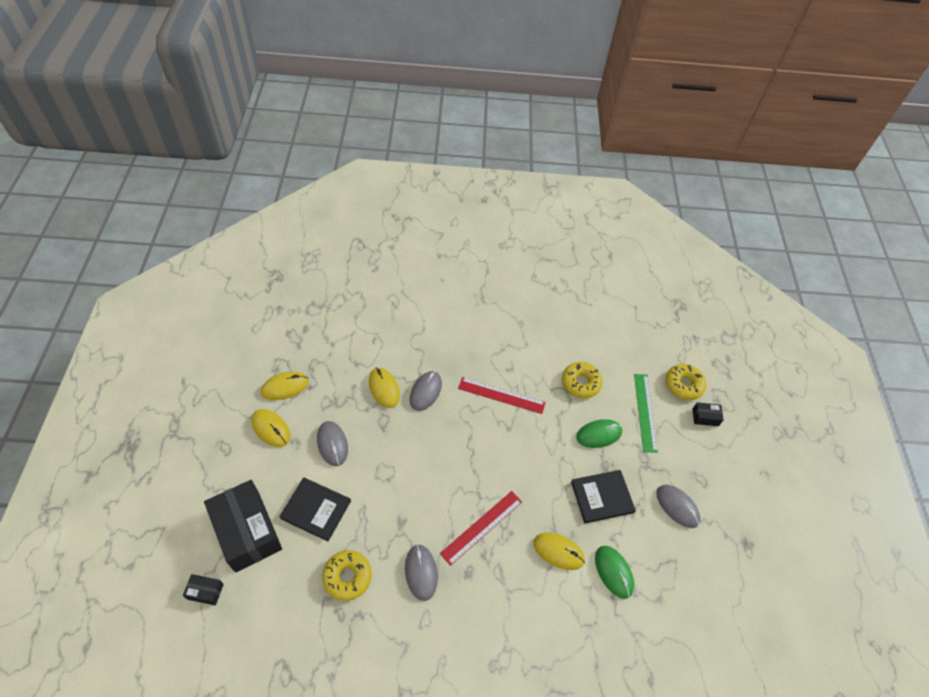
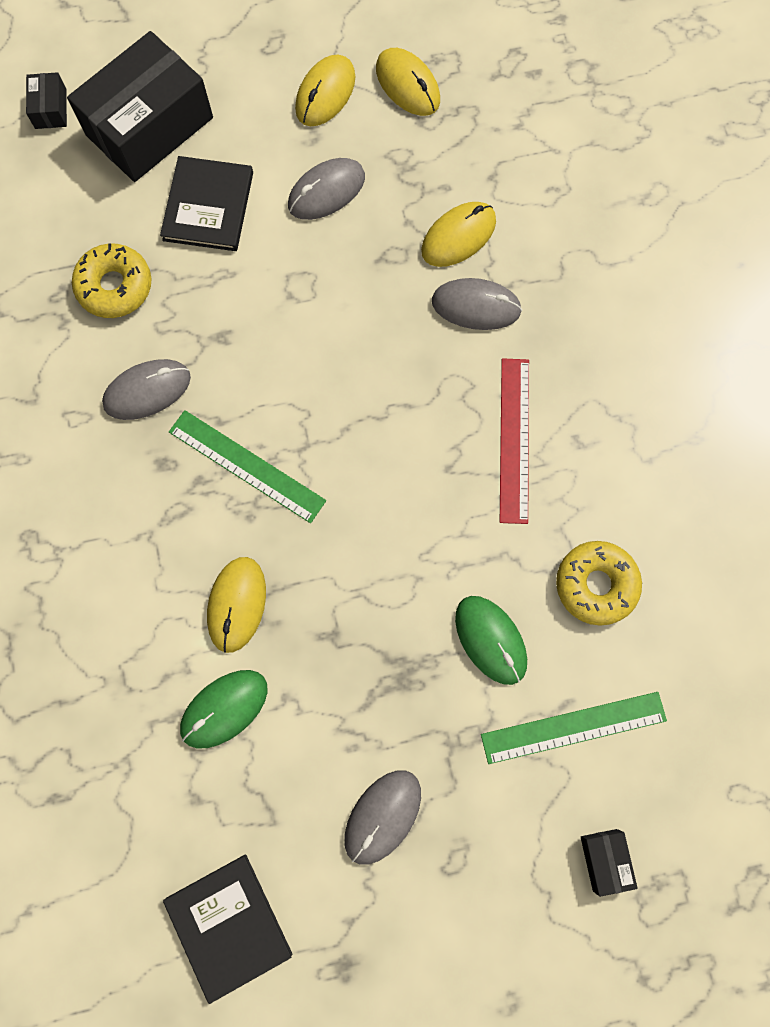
camera: 80 degrees right, 20 degrees up
(481, 527) = (247, 465): red ruler -> green ruler
(602, 497) = (360, 666): black book -> black book (228, 926)
(683, 385) = (670, 804): yellow donut -> none

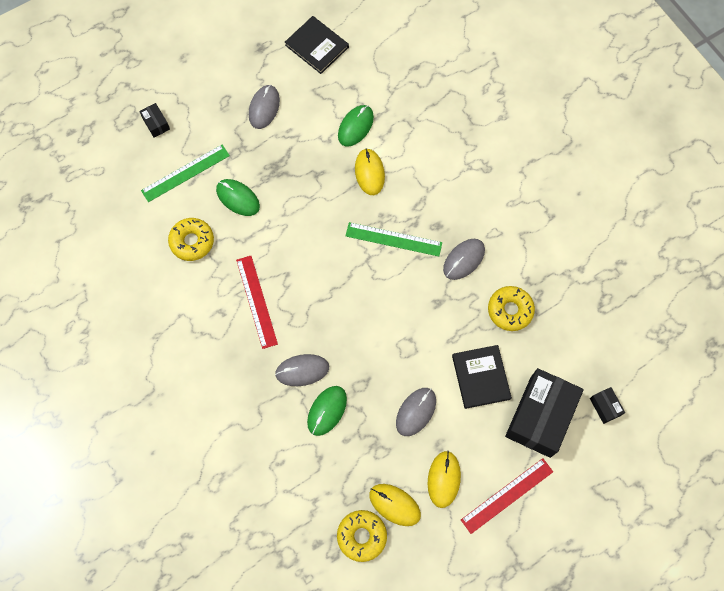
camera: 160 degrees right, 5 degrees down
(247, 46) = (507, 495): none -> red ruler
(458, 236) = (327, 411): yellow mouse -> green mouse
(468, 63) = (361, 536): none -> yellow donut

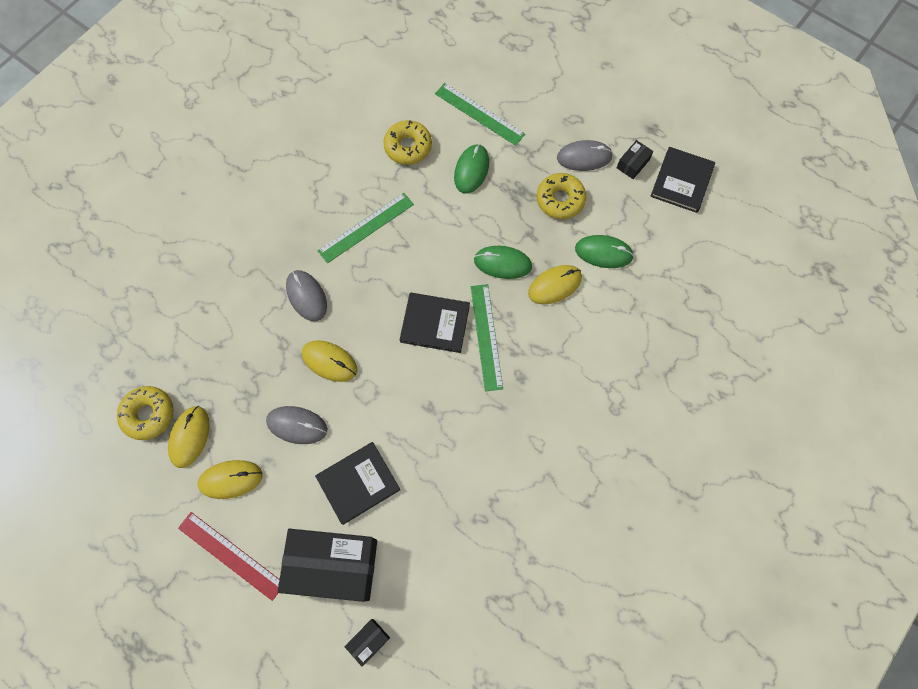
camera: 70 degrees right, 0 degrees up
(156, 123) = (521, 69): black box -> black box (632, 164)
(257, 301) = (366, 227): red ruler -> green ruler
(327, 411) = (271, 335): green mouse -> green mouse (502, 263)
(367, 274) = (435, 323): none -> black book
(369, 369) = (329, 361): none -> yellow mouse
(464, 260) = (491, 420): grey mouse -> none
(510, 310) = (449, 491): yellow donut -> yellow donut (560, 200)

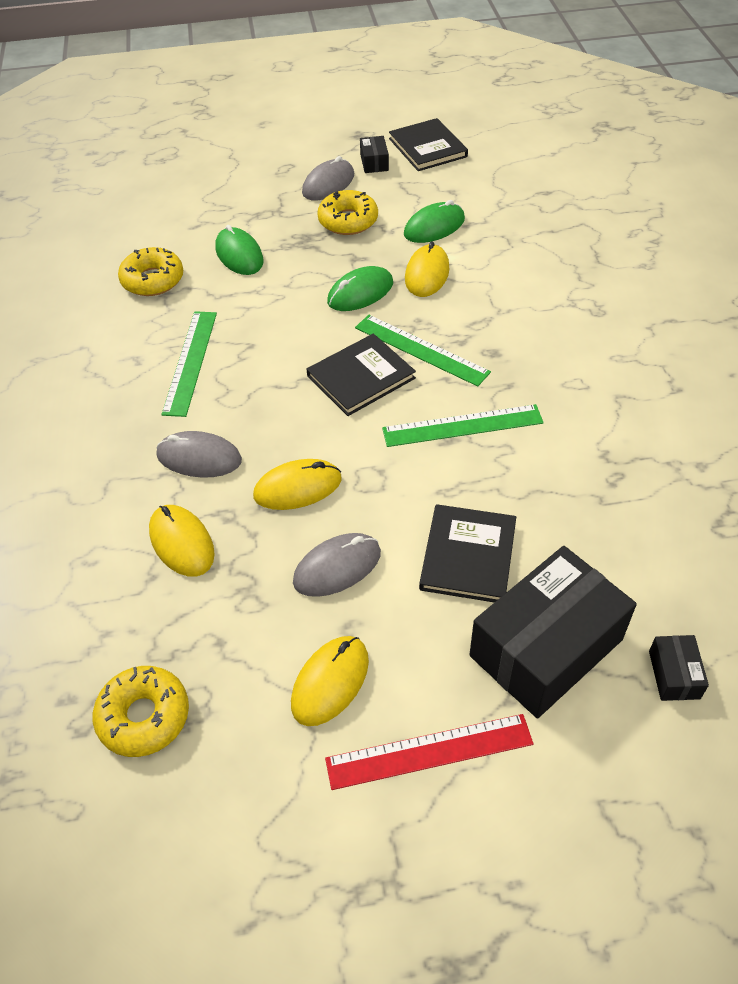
camera: 45 degrees left, 20 degrees down
(189, 437) = (226, 689): yellow mouse -> yellow mouse (181, 543)
(479, 114) = (193, 217): green ruler -> green ruler (462, 426)

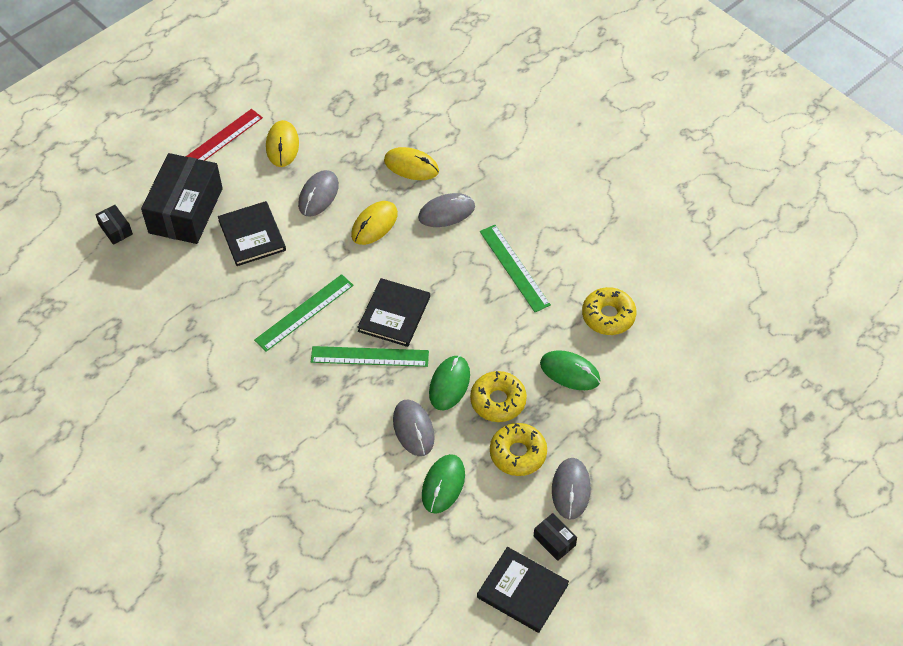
camera: 145 degrees right, 5 degrees up
(144, 716) = (356, 92): yellow donut -> yellow donut (498, 401)
(426, 274) = (413, 429): yellow mouse -> grey mouse

